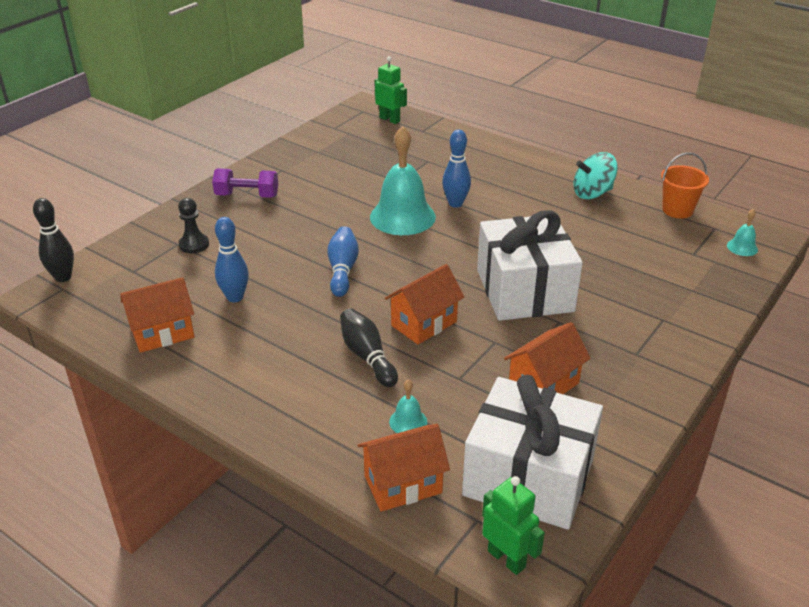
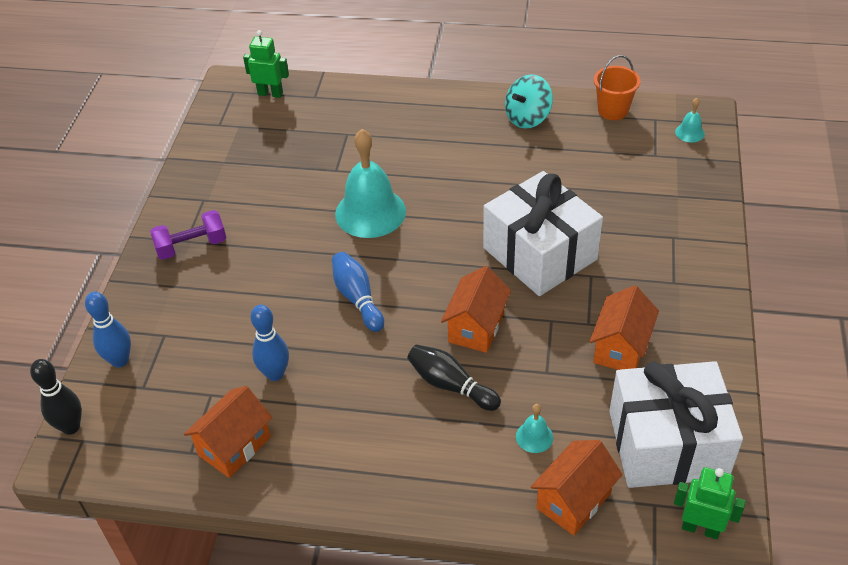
camera: 25 degrees left, 10 degrees up
(194, 244) = (182, 329): black pawn -> none
(455, 203) = (410, 177): blue bowling pin -> blue bowling pin (120, 360)

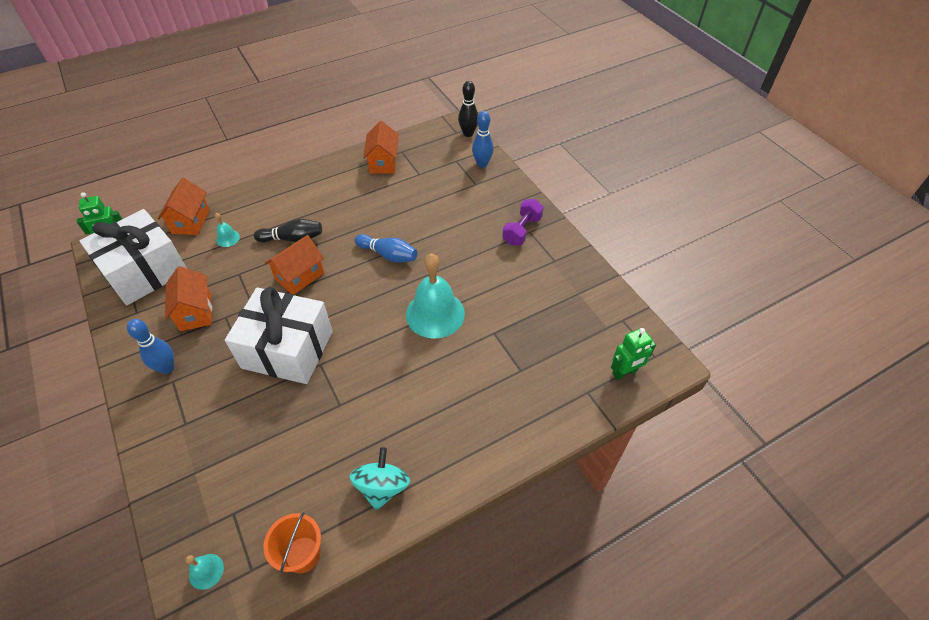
camera: 140 degrees right, 5 degrees up
(275, 374) = (396, 197): blue bowling pin -> blue bowling pin (167, 368)
(476, 327) = (300, 276): orange house -> orange house turned 60 degrees clockwise

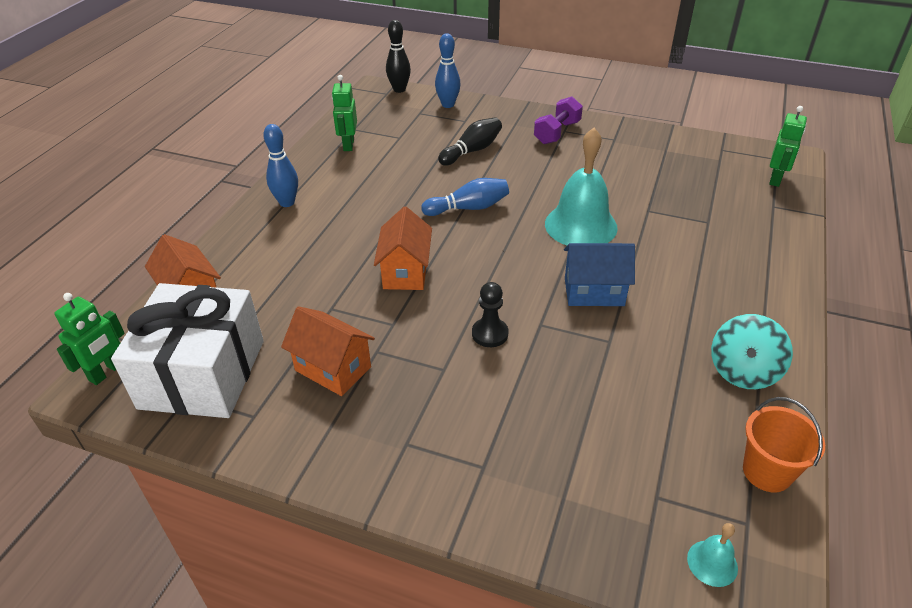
camera: 40 degrees left, 10 degrees down
(167, 368) = (380, 437): blue bowling pin -> blue bowling pin (287, 202)
(228, 238) = (266, 287): turquoise bell -> none
(287, 349) = (490, 334): white gift -> black pawn
(293, 239) = (347, 247): black bowling pin -> black bowling pin (472, 151)
(376, 366) = (594, 292): none -> blue house
(382, 487) = (743, 371): turquoise spinning top -> turquoise spinning top turned 120 degrees counterclockwise
(383, 162) = (348, 145): orange house -> green robot
(522, 230) = (557, 133): purple dumbbell -> purple dumbbell turned 45 degrees clockwise

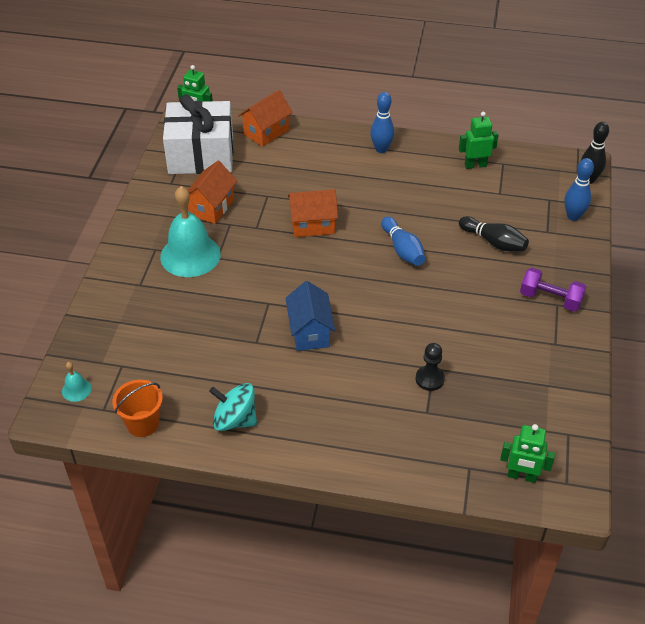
camera: 80 degrees right, 5 degrees up
(490, 334) = (254, 277): black pawn -> black pawn (429, 379)
(580, 225) = (397, 321): turquoise bell -> turquoise bell (190, 255)

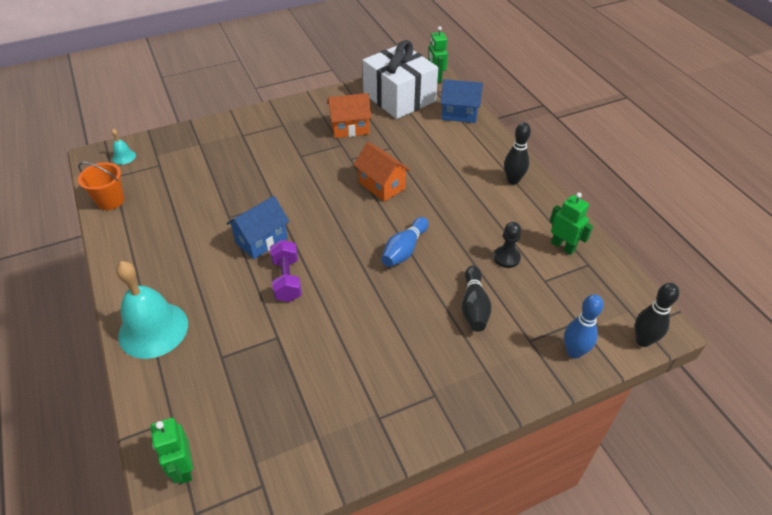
camera: 55 degrees right, 0 degrees up
(190, 255) = (291, 142): turquoise bell -> turquoise bell (153, 329)
(235, 420) = (141, 244): turquoise spinning top -> none
(266, 132) = (459, 114): orange house -> blue house
(381, 149) = (513, 180): blue bowling pin -> black bowling pin
(429, 379) = (262, 340): black pawn -> black pawn (506, 258)
(550, 299) = (437, 386): purple dumbbell -> purple dumbbell (287, 280)

